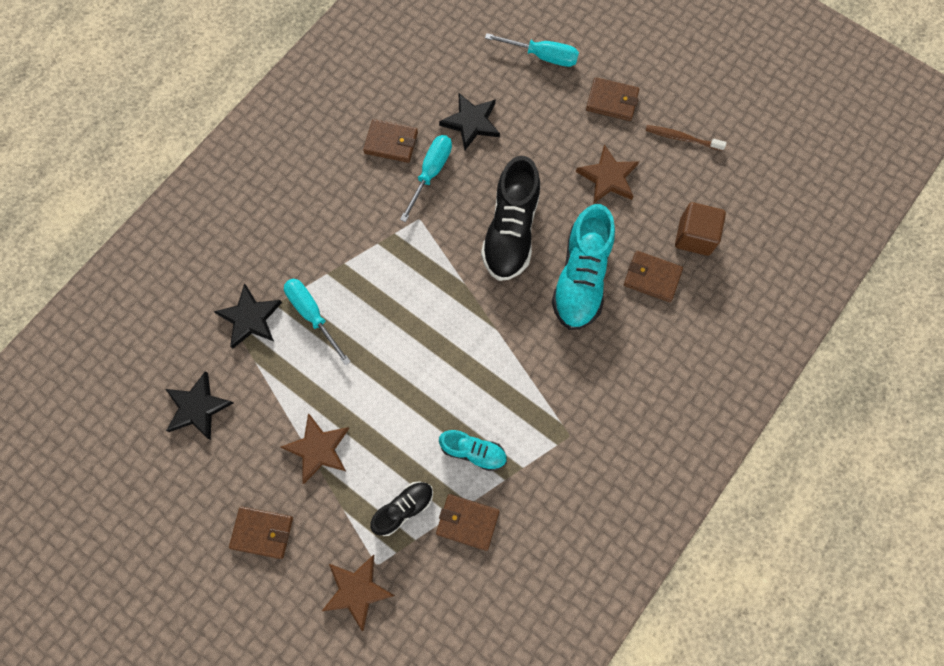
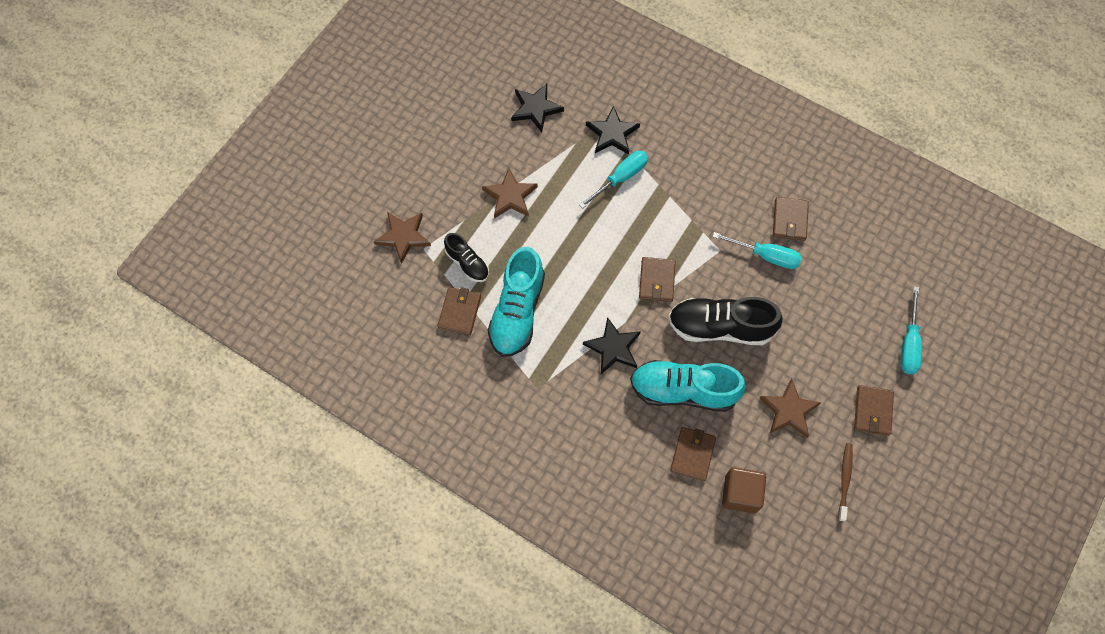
camera: 85 degrees right, 5 degrees down
(262, 532) = (443, 166): brown wallet -> brown wallet (656, 280)
(471, 122) = (823, 285): black star -> black star (613, 348)
(473, 451) = (517, 312): turquoise shoe -> turquoise shoe, size x1.83

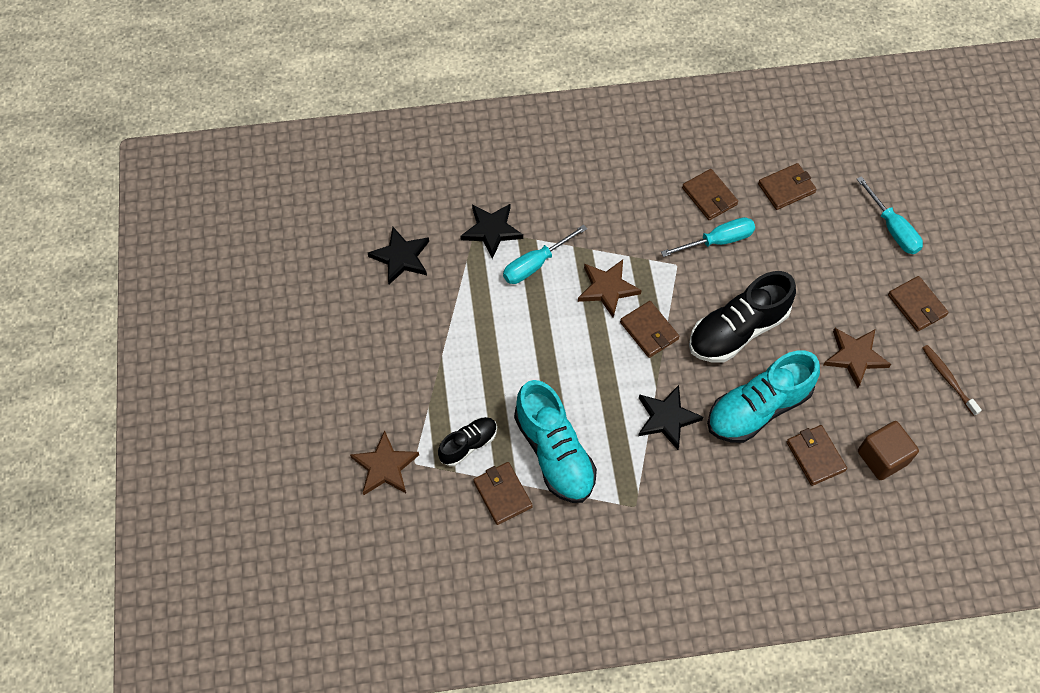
camera: 40 degrees left, 5 degrees down
(467, 263) = (468, 444): black shoe -> black shoe turned 45 degrees counterclockwise
(510, 196) = (451, 354): brown star -> brown star (607, 288)
(620, 178) = (535, 264): turquoise screwdriver -> turquoise screwdriver turned 135 degrees counterclockwise
(854, 256) = (786, 188): none -> brown wallet

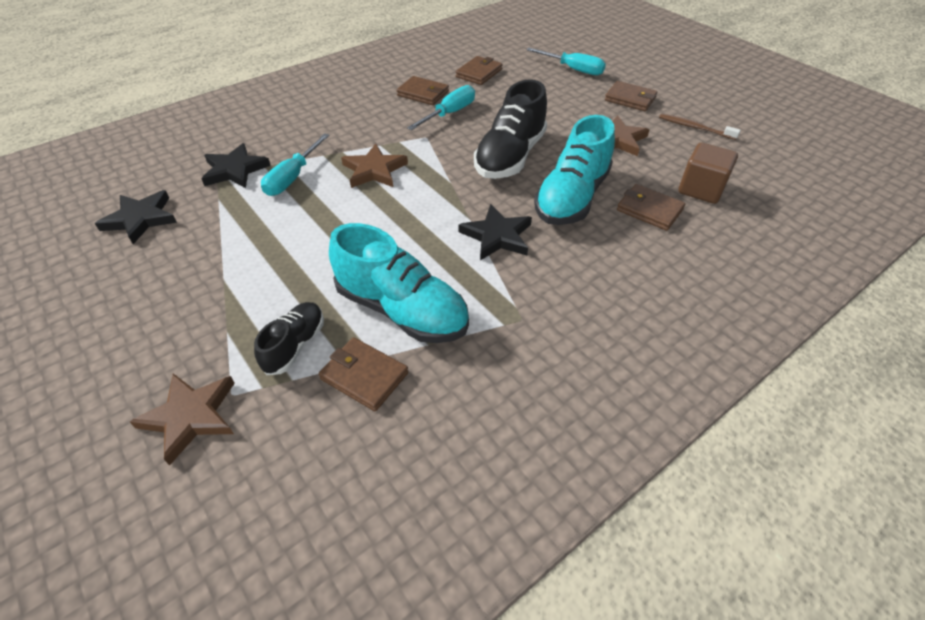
camera: 30 degrees left, 15 degrees down
(649, 331) = (433, 183): brown wallet -> none

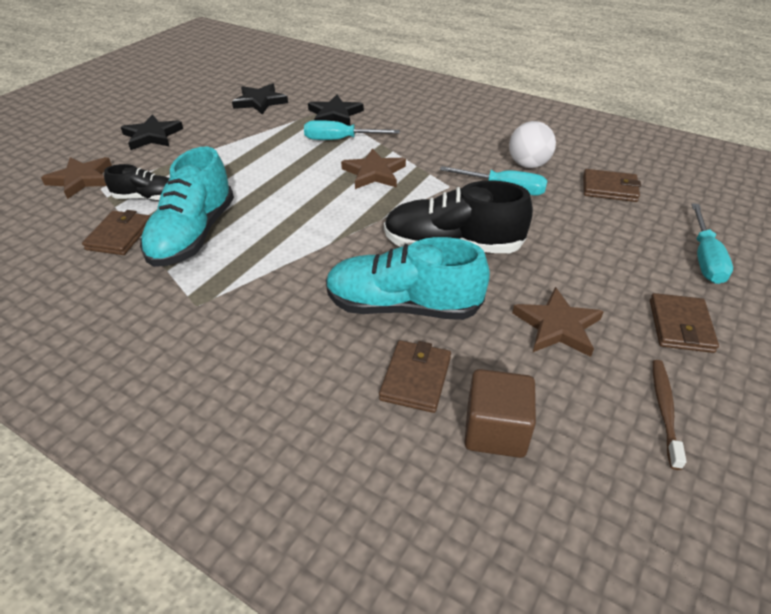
camera: 70 degrees right, 5 degrees down
(423, 93) = (528, 165): brown wallet -> white ball
(497, 236) = (310, 265): black star -> black star (152, 136)

